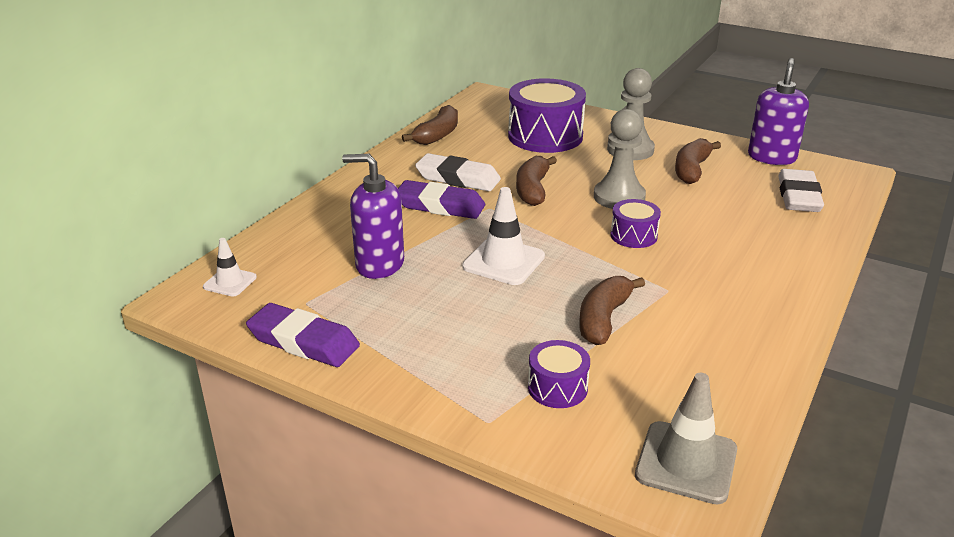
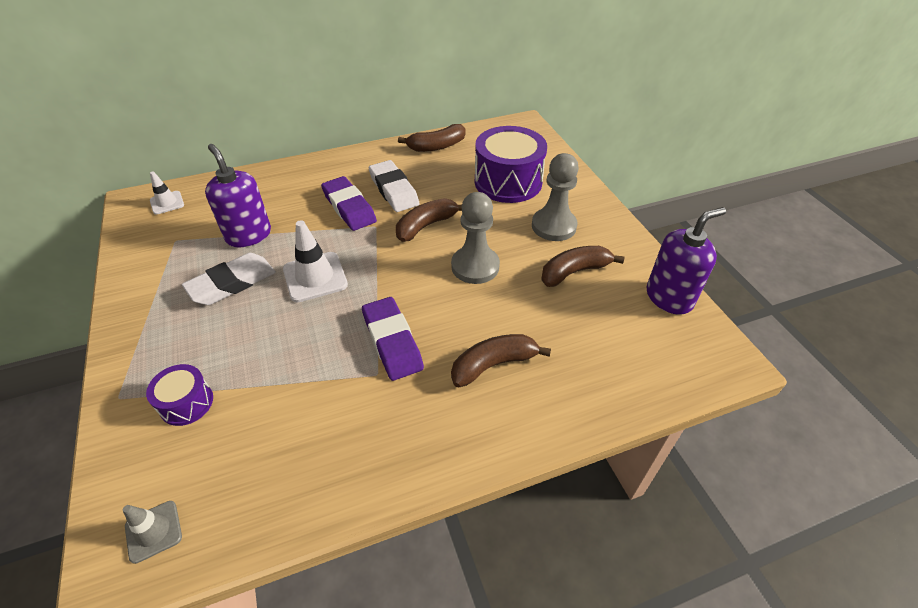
camera: 40 degrees right, 15 degrees up
(303, 341) = (133, 268): purple eraser -> purple eraser (392, 341)
(603, 319) = (297, 368): brown banana -> brown banana (493, 365)
(633, 235) = (430, 308): purple drum -> none
(686, 462) = (153, 531): grey traffic cone -> grey traffic cone, size x0.59
(798, 196) = (628, 353): white eraser -> white eraser (232, 283)

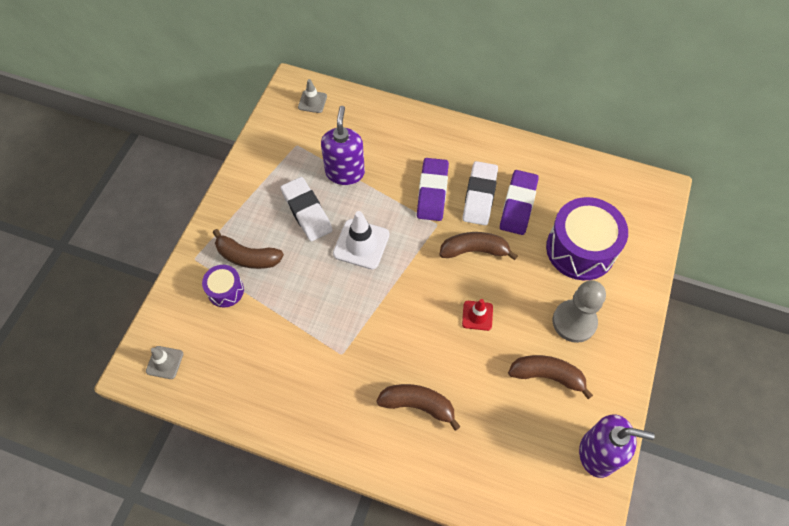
camera: 40 degrees right, 15 degrees up
(167, 203) = (312, 102): white traffic cone -> grey traffic cone
(232, 283) = (307, 211): white eraser -> white eraser turned 60 degrees clockwise
(392, 341) = (369, 336): purple eraser -> purple eraser (518, 205)
(436, 146) = (555, 168): brown banana -> brown banana (247, 257)
(475, 266) = (477, 315): grey pawn -> red traffic cone

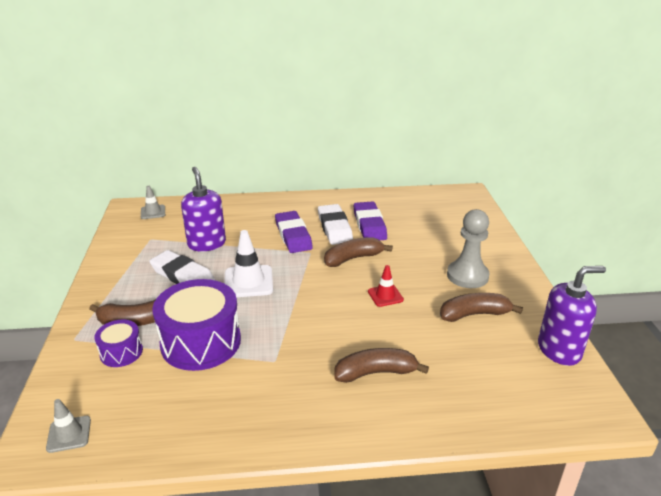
camera: 25 degrees left, 30 degrees down
(580, 249) = (437, 235): purple drum -> purple drum (201, 342)

